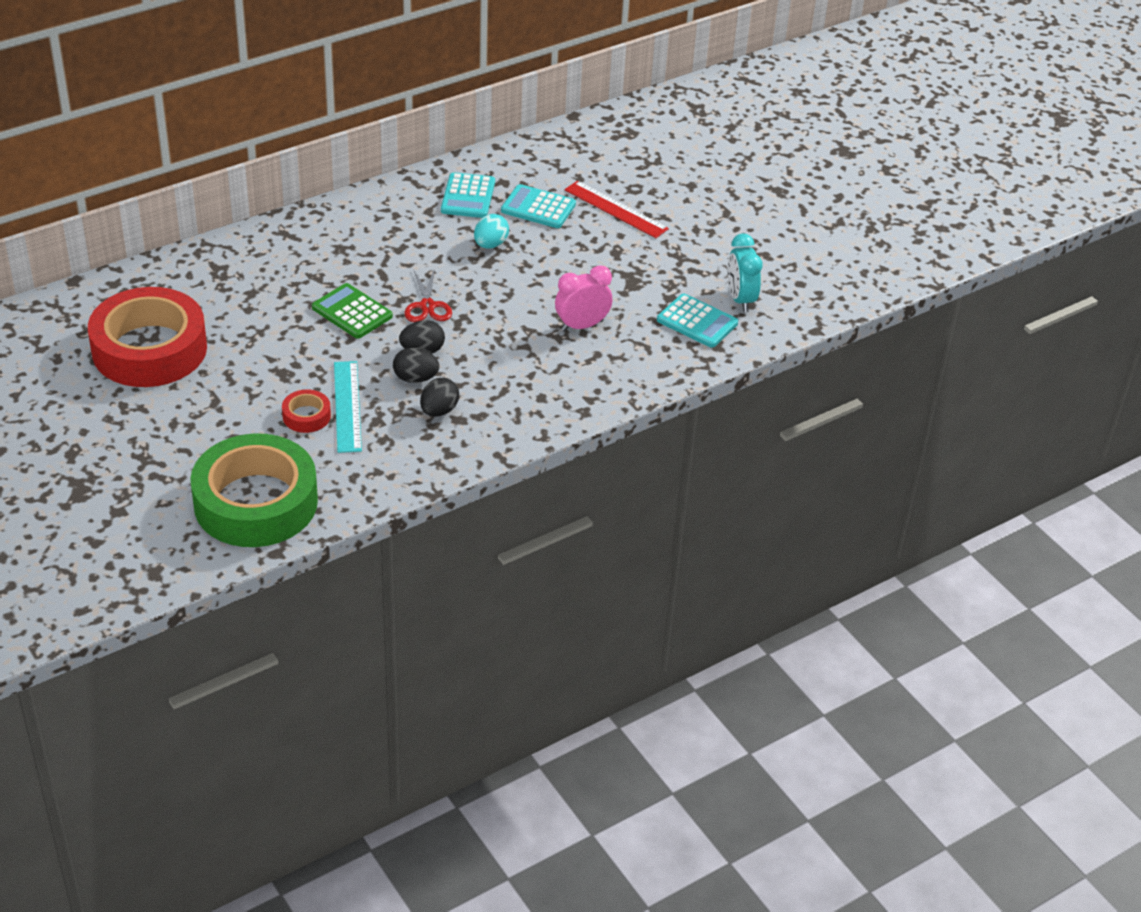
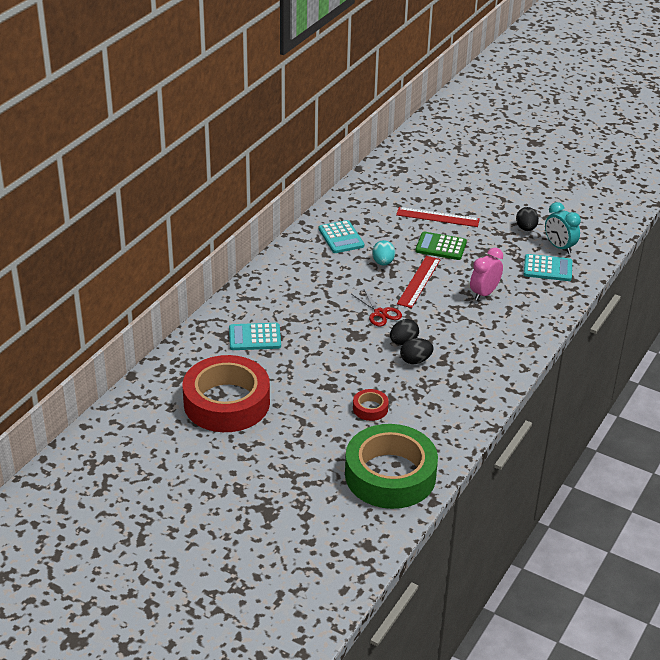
camera: 25 degrees left, 5 degrees down
(347, 406) = (390, 393): turquoise ruler -> none
(352, 312) = (336, 333): green calculator -> green calculator (441, 247)
(439, 411) = (449, 375): black egg -> black egg (526, 228)
(513, 283) = (419, 281): none -> red ruler
(538, 207) = (390, 231): turquoise calculator -> turquoise calculator (254, 337)

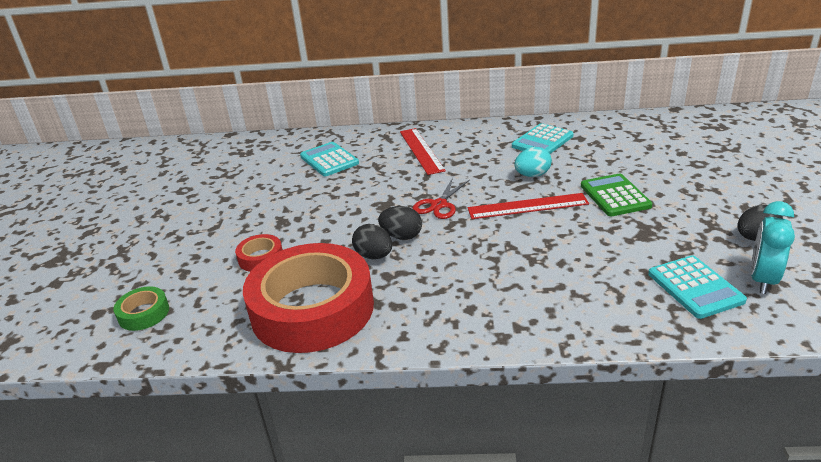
camera: 65 degrees right, 5 degrees down
(226, 402) = (219, 182): red tape -> red tape (312, 309)
(390, 475) = (144, 313): green tape -> green tape, size x0.41
(437, 217) = (669, 174): red ruler -> red ruler (421, 150)
(484, 293) = (564, 256): pink clock -> none

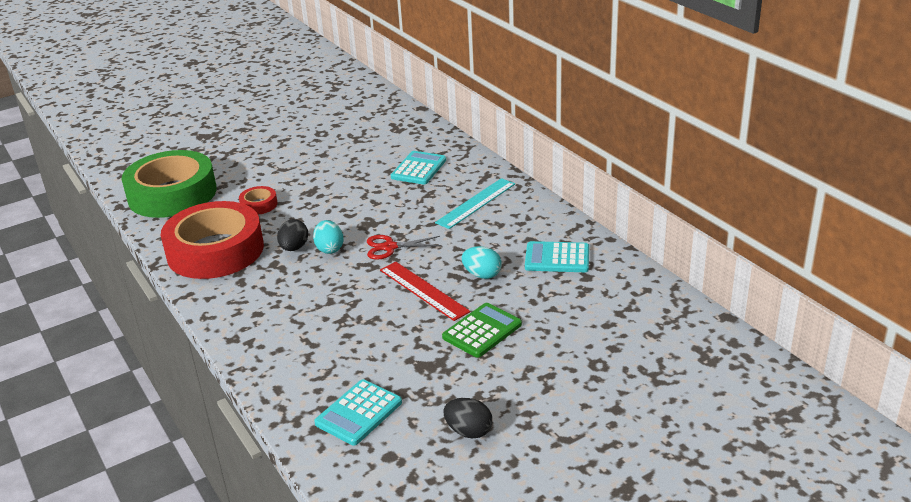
camera: 55 degrees right, 0 degrees up
(144, 313) = (172, 194): green tape -> green tape, size x2.44
(402, 236) = (329, 249): black egg -> turquoise egg
(421, 150) = (476, 203): red ruler -> turquoise ruler
(762, 280) = (397, 448): turquoise clock -> none

